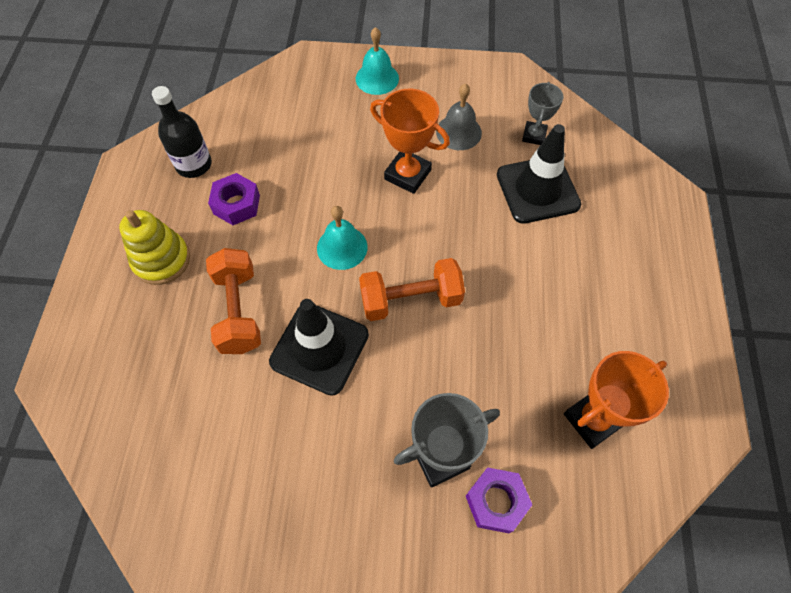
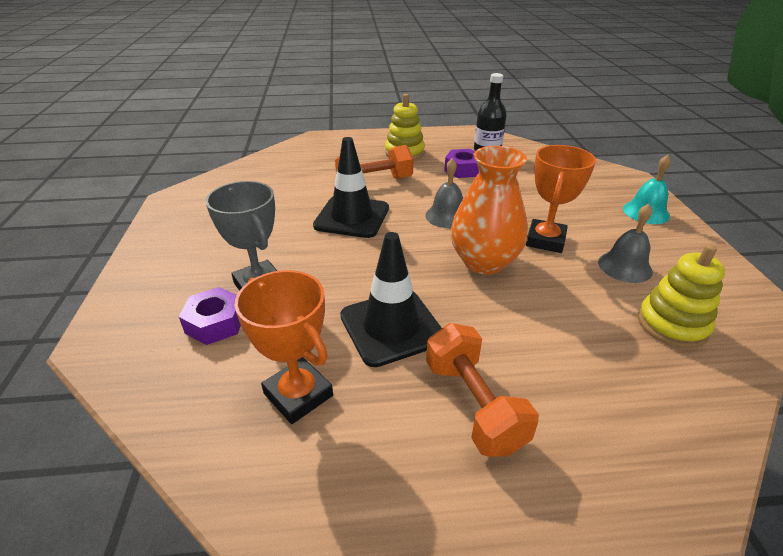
camera: 80 degrees right, 25 degrees down
(342, 247) = (447, 216): turquoise bell -> grey bell
(411, 300) = (409, 255): orange dumbbell -> orange dumbbell (473, 405)
(433, 236) = (484, 262): none -> orange vase
(534, 135) = (672, 324): grey trophy -> yellow stacking toy
(537, 190) = (591, 332): black traffic cone -> black traffic cone (391, 327)

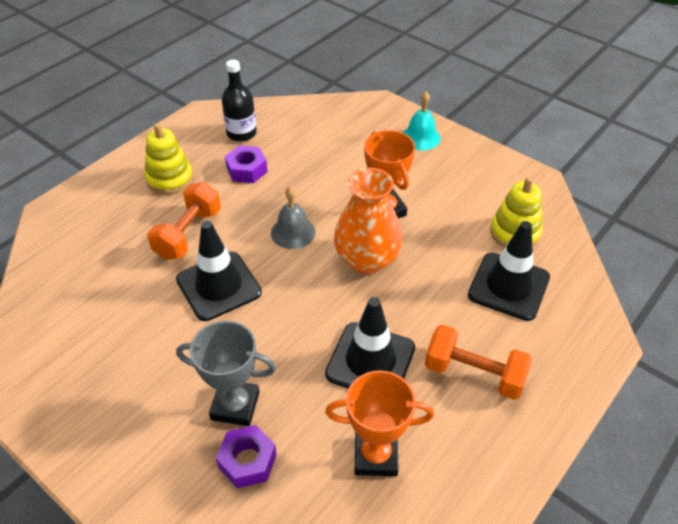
camera: 45 degrees left, 10 degrees up
(608, 361) = (508, 286): none -> black traffic cone
(624, 266) = (452, 201): grey bell -> none

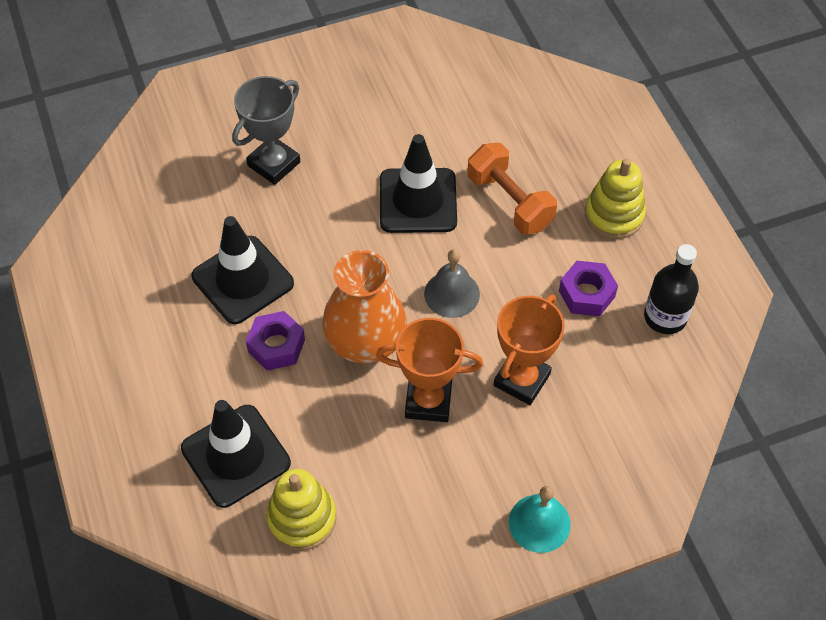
camera: 120 degrees right, 10 degrees up
(247, 461) = (218, 153): purple nut -> purple nut (276, 346)
(376, 456) = (154, 237): orange trophy -> orange trophy (522, 380)
(474, 374) = (166, 354): orange dumbbell -> none

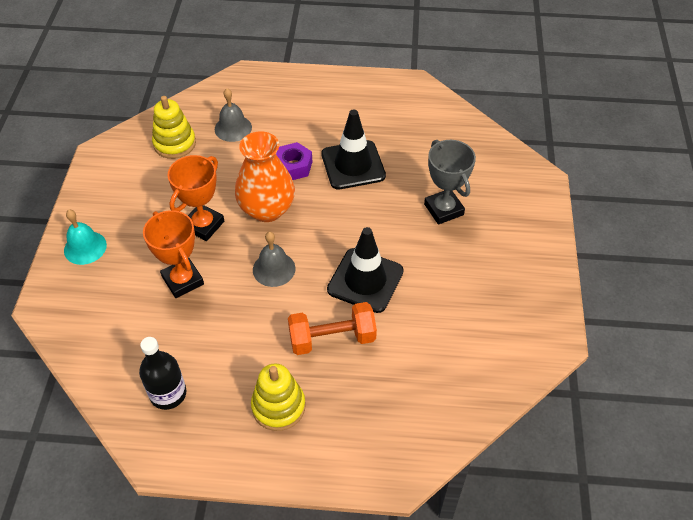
camera: 115 degrees right, 5 degrees down
(236, 456) = (233, 128): black traffic cone -> grey bell
(586, 294) = (221, 351): purple nut -> none

